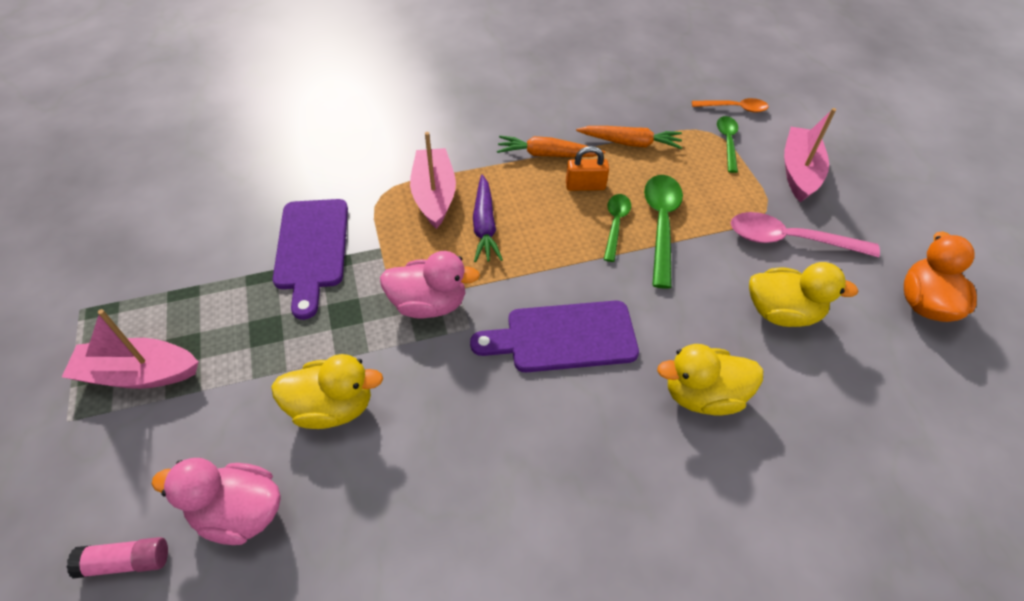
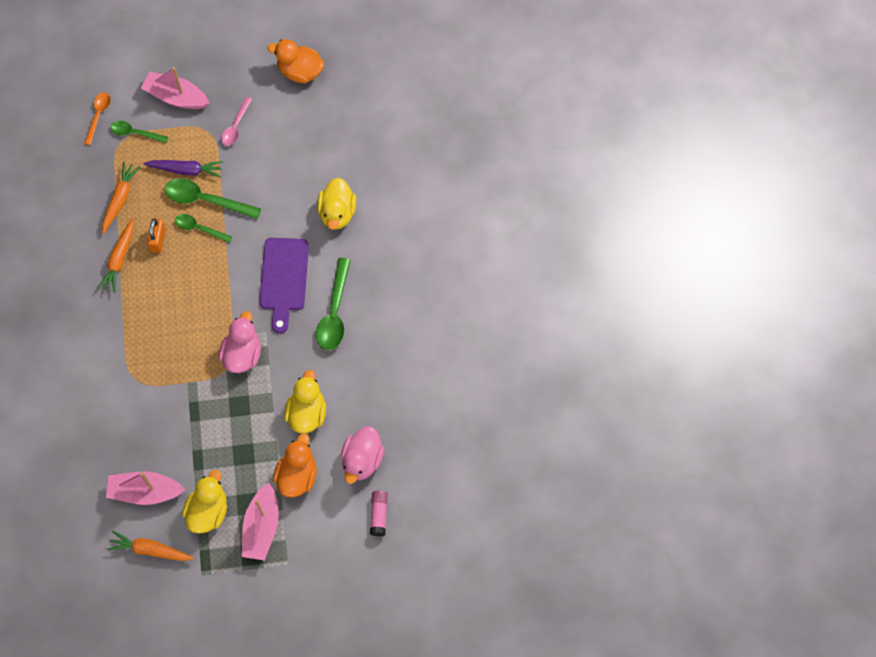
camera: 80 degrees left, 15 degrees up
(132, 247) = (150, 550): none -> orange carrot
(221, 410) = (297, 476): none -> orange duck
(312, 249) = (179, 427): purple cutting board -> none
(434, 195) = (144, 343): pink boat -> pink boat (145, 492)
(484, 225) = (182, 312): purple carrot -> purple carrot (186, 170)
(518, 420) = (334, 313): none -> green spoon
(782, 312) = (290, 152): yellow duck -> yellow duck (208, 511)
(789, 239) = (235, 127): pink spoon -> pink spoon, size x0.61

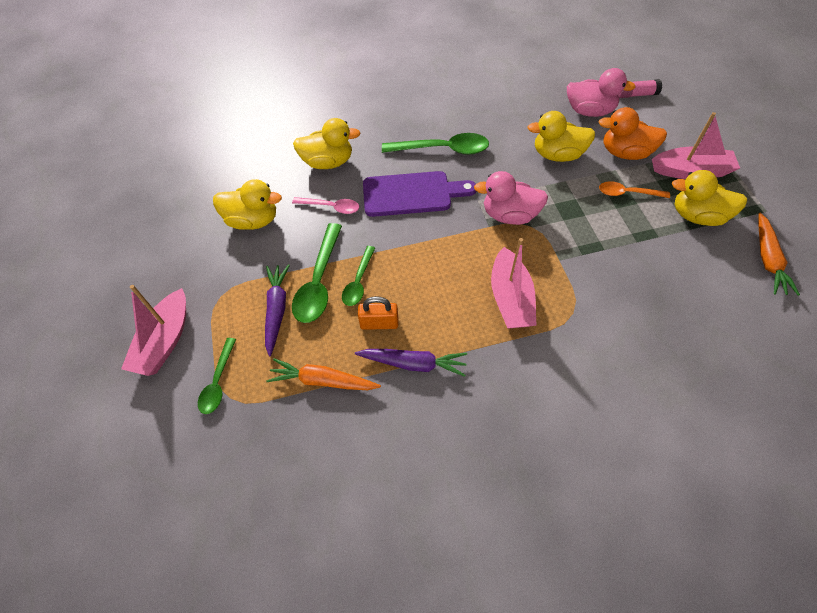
camera: 95 degrees left, 10 degrees down
(98, 115) = (185, 438): orange spoon -> orange spoon (627, 193)
(119, 259) = (413, 364): orange carrot -> purple carrot
(145, 492) = (705, 277): pink boat -> pink boat (510, 298)
(235, 127) = (215, 268): pink spoon -> pink spoon (331, 207)
(279, 152) = (253, 220): none -> yellow duck
(300, 71) = (145, 217): orange duck -> none

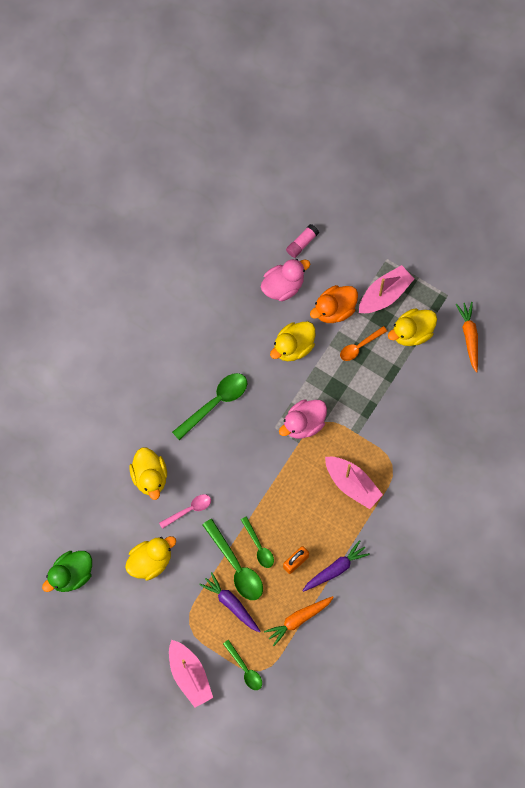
camera: 45 degrees left, 15 degrees up
(183, 183) = (71, 575): none -> green duck
(328, 162) = (150, 477): yellow duck -> yellow duck turned 120 degrees clockwise
(412, 194) = (229, 457): purple cutting board -> none
(767, 259) = (469, 337): orange carrot -> orange carrot turned 150 degrees counterclockwise

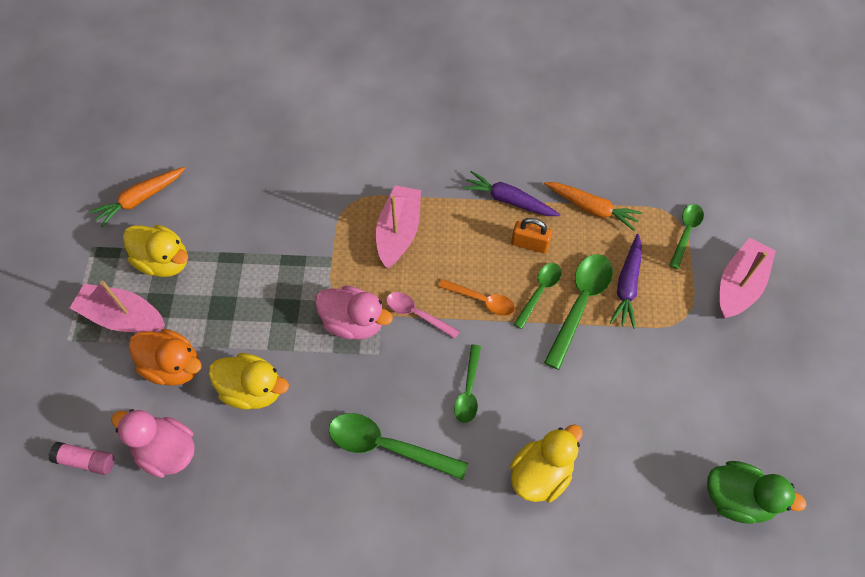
camera: 120 degrees left, 10 degrees down
(150, 561) = (646, 406): yellow duck -> none
(189, 510) = (550, 397): pink spoon -> pink spoon (416, 314)
(221, 466) = (468, 391): none -> green spoon
(359, 346) = (212, 310): orange spoon -> orange spoon (482, 300)

